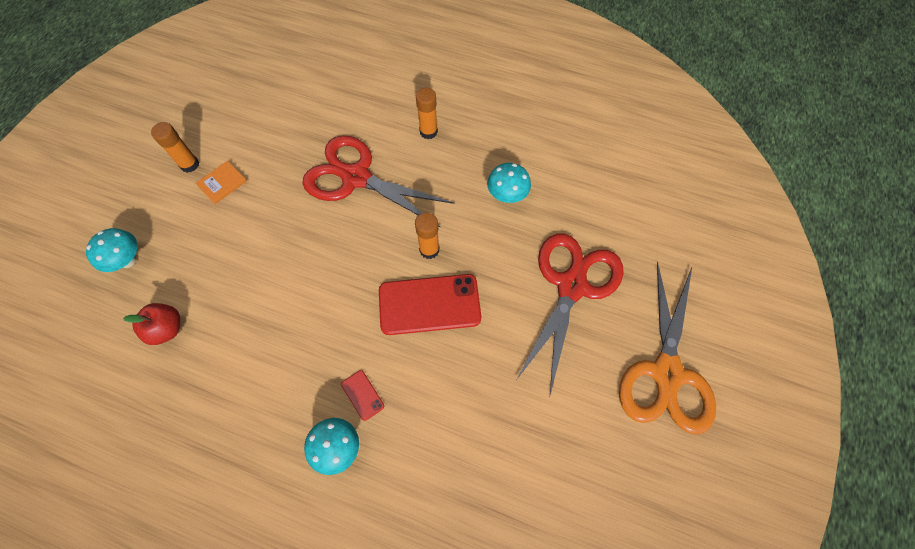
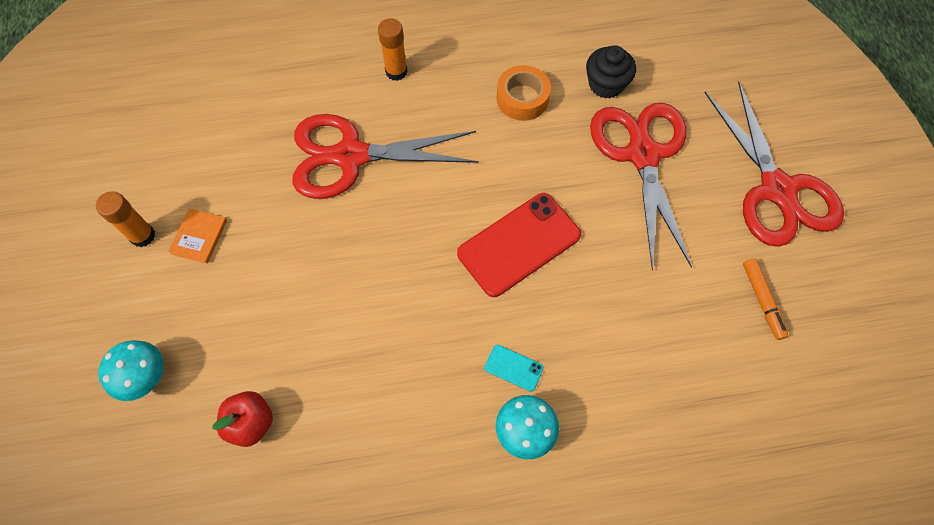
camera: 30 degrees left, 0 degrees up
(362, 395) = (513, 368): red phone -> turquoise phone
(429, 250) = (481, 191): orange glue stick -> none
(507, 195) = (522, 98): turquoise mushroom -> orange tape
(579, 216) = (606, 84): none -> black cupcake
(591, 457) = (762, 300): none -> orange marker
(667, 373) = (777, 189): orange scissors -> red scissors

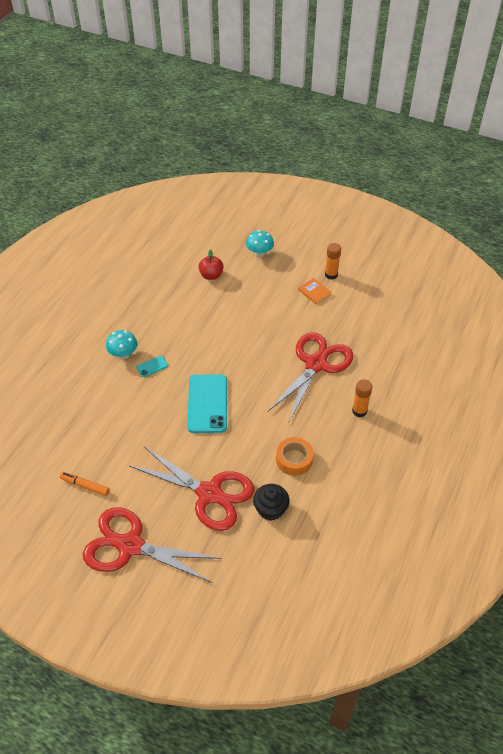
camera: 125 degrees right, 15 degrees down
(519, 244) = (207, 403): red phone -> turquoise phone

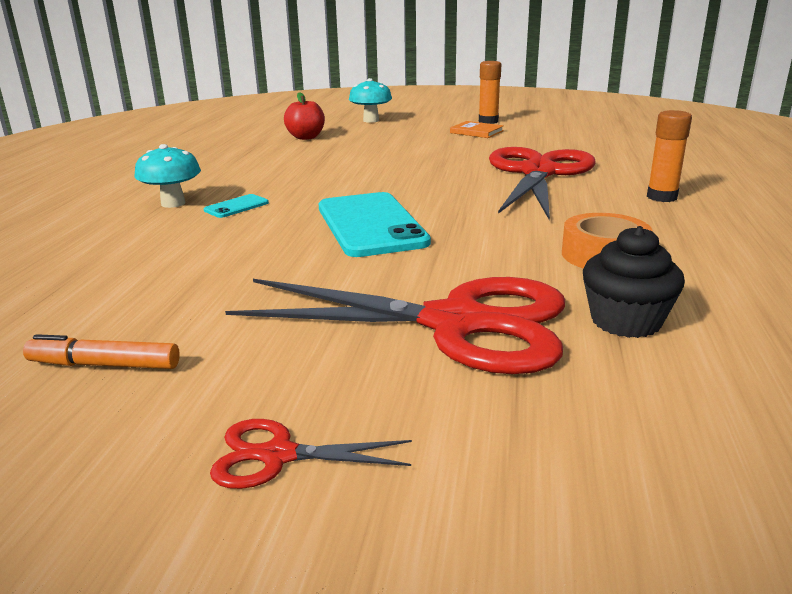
camera: 15 degrees left, 25 degrees down
(130, 546) = (278, 456): red scissors -> red scissors, size x0.43

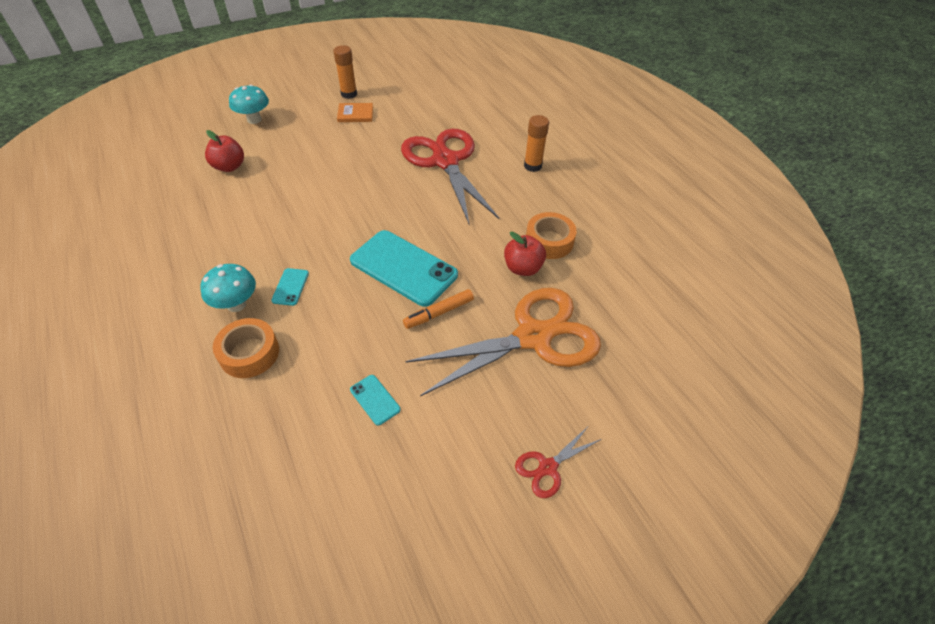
camera: 40 degrees left, 25 degrees up
(105, 365) = (403, 470): orange marker -> orange marker (439, 313)
(128, 232) = (249, 353): none -> orange tape
(177, 301) = (375, 400): none -> turquoise phone
(455, 323) = (533, 337): red scissors -> orange scissors
(528, 265) = (522, 268): none -> red apple
(625, 321) = (599, 295): black cupcake -> none

